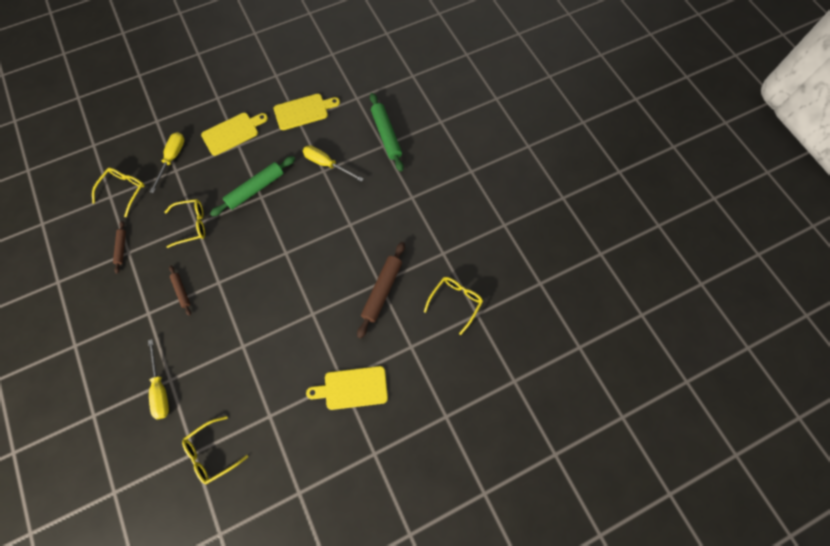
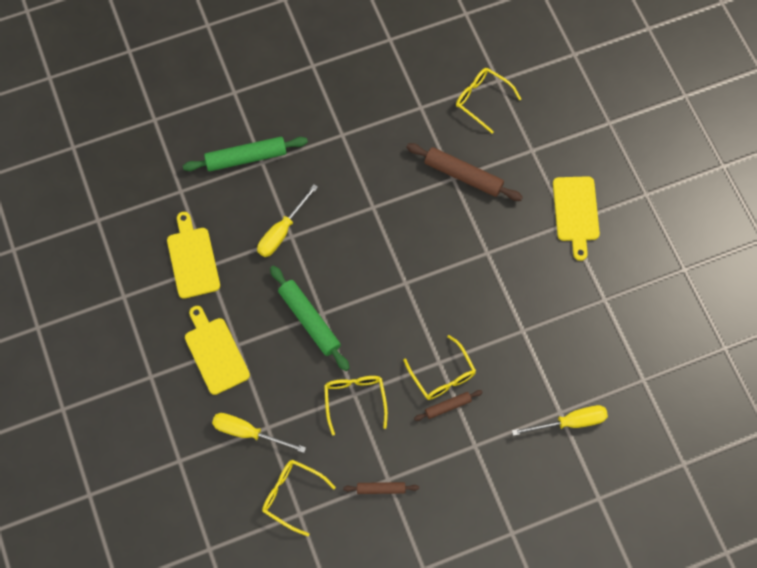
camera: 85 degrees left, 0 degrees up
(211, 453) = (643, 360): yellow glasses -> yellow glasses (442, 375)

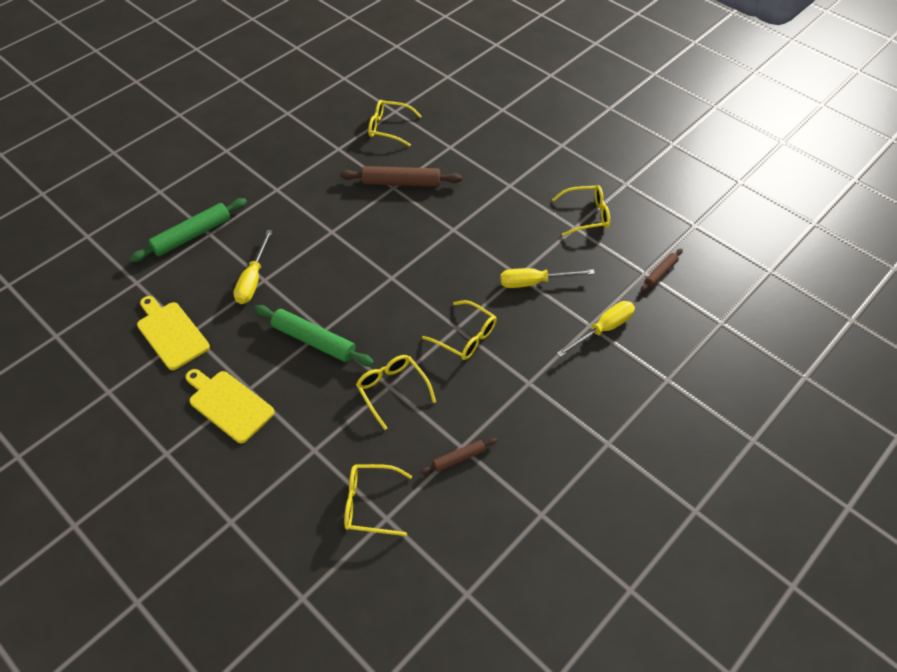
camera: 25 degrees left, 15 degrees down
(248, 432) = (296, 463): yellow screwdriver -> yellow screwdriver (534, 282)
(448, 406) = (485, 360): brown rolling pin -> brown rolling pin (660, 273)
(576, 212) = (512, 176): yellow cutting board -> none
(624, 291) = (586, 215): none -> yellow glasses

